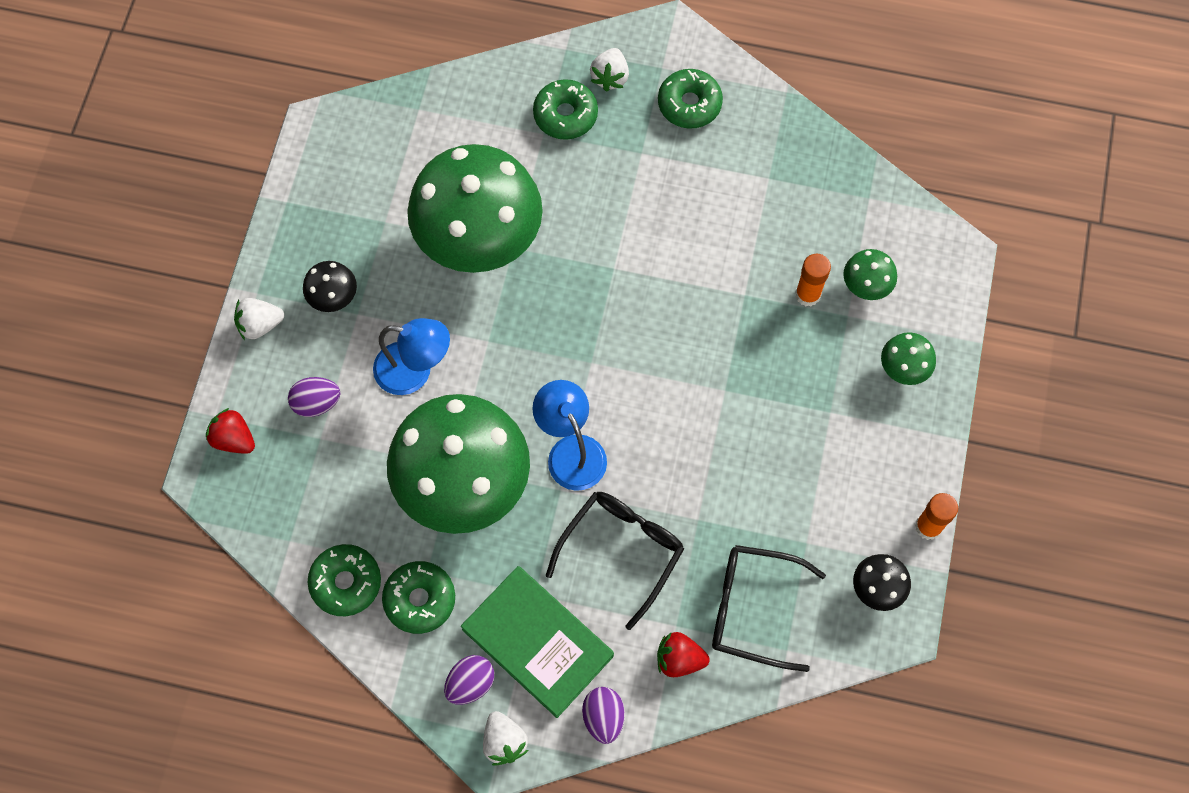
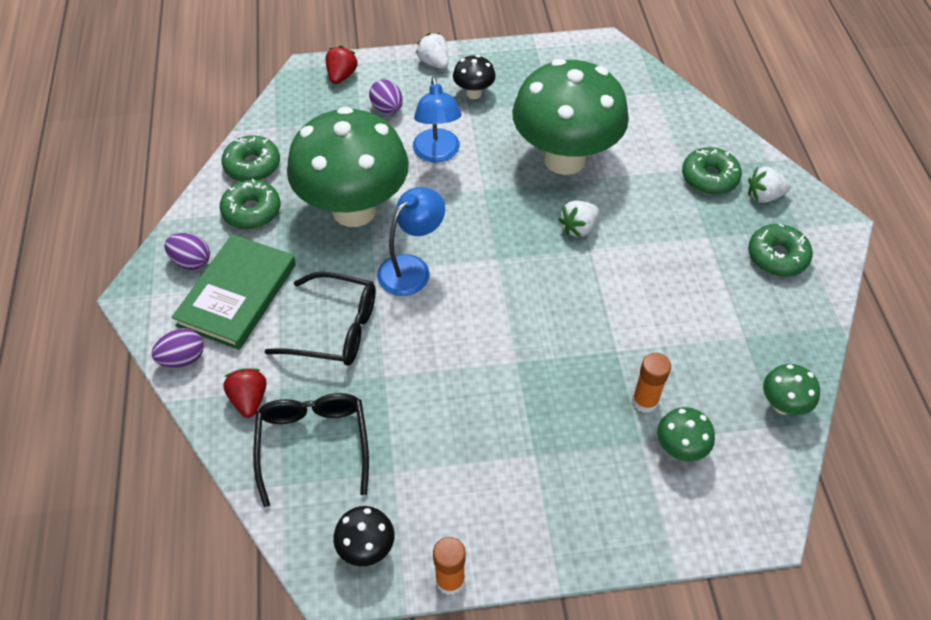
camera: 70 degrees right, 15 degrees down
(504, 742) = (147, 297): white strawberry -> white strawberry (578, 228)
(903, 370) = (609, 508): green mushroom -> green mushroom (782, 405)

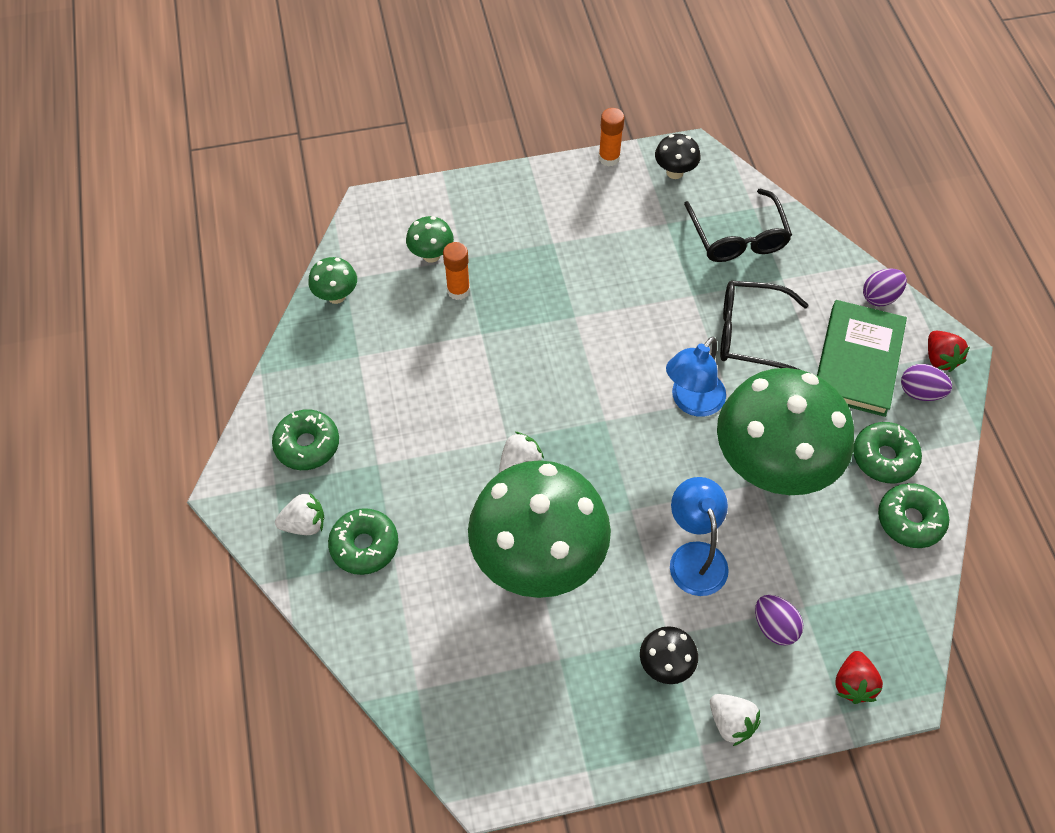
camera: 175 degrees right, 5 degrees up
(249, 399) = (805, 267): red strawberry -> red strawberry (940, 359)

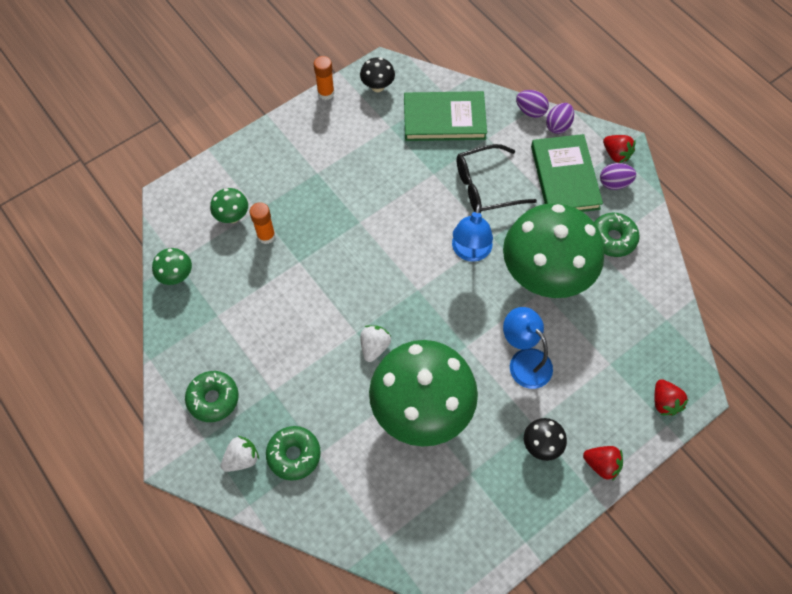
camera: 25 degrees left, 5 degrees up
(731, 723) = (601, 464): white strawberry -> red strawberry
(738, 237) = (444, 119): black glasses -> green book
(774, 627) = (598, 386): purple egg -> purple egg (530, 111)
(910, 520) = (648, 275): green donut -> none

